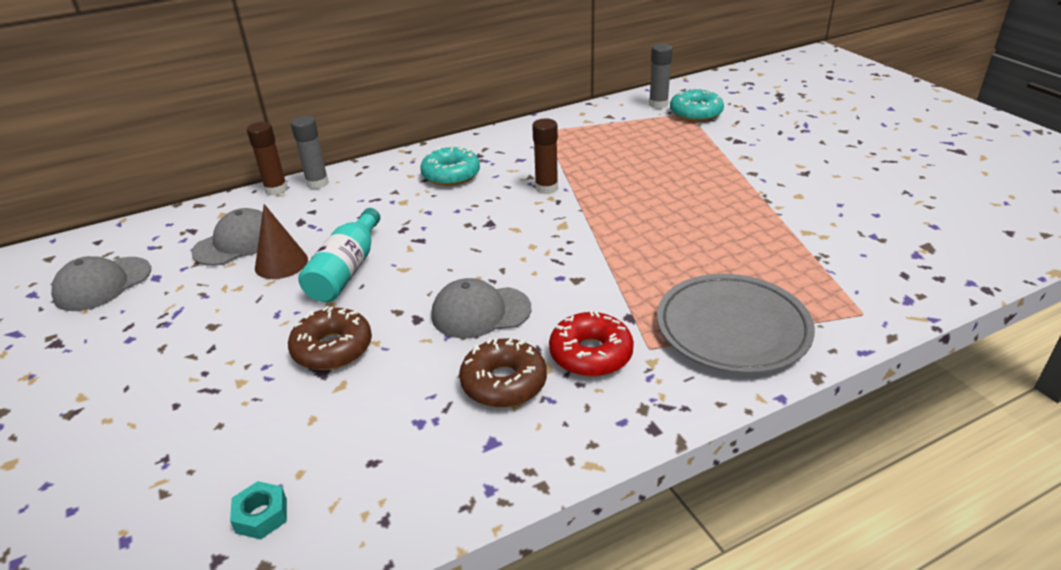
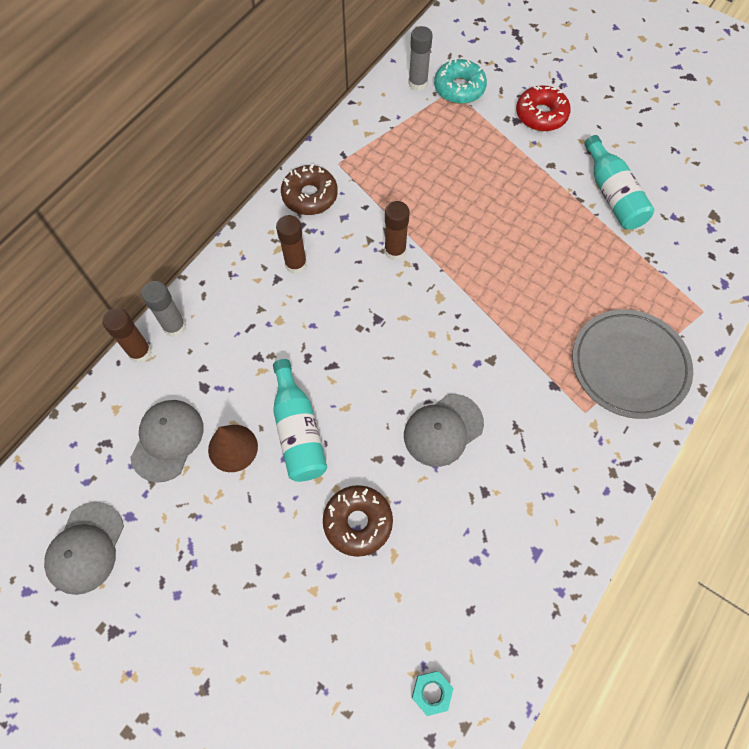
camera: 30 degrees left, 30 degrees up
(451, 175) = (296, 264): turquoise donut -> brown glue stick
(504, 383) = (508, 494): brown donut -> brown donut (310, 196)
(591, 354) = (550, 437): red donut -> red donut (541, 115)
(807, 205) = (612, 195): none -> turquoise bottle

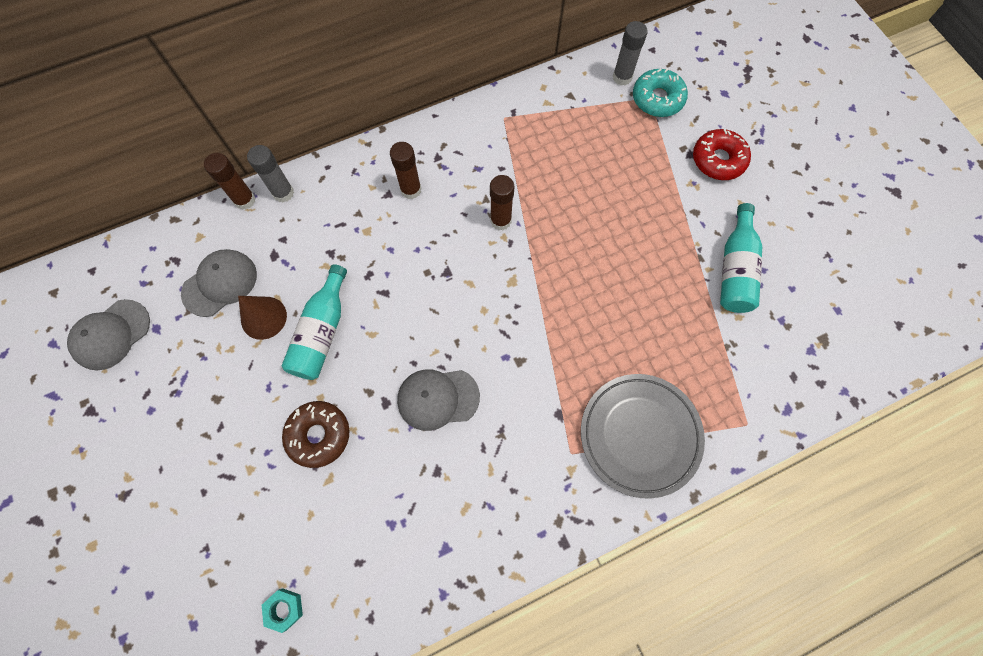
camera: 30 degrees right, 5 degrees up
(310, 196) = (461, 135): brown donut -> none

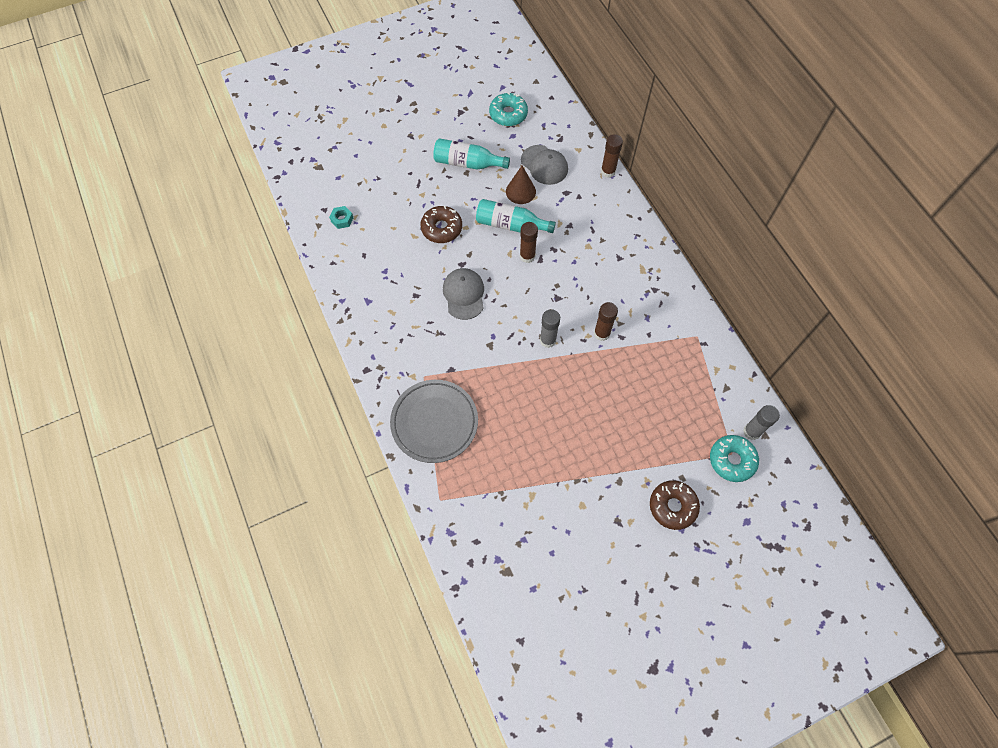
camera: 90 degrees right, 5 degrees down
(111, 334) = (508, 114): grey cap -> turquoise donut
(283, 193) = (615, 193): grey glue stick -> grey glue stick (547, 340)
(411, 190) = (624, 272): brown glue stick -> brown glue stick (527, 256)
(718, 160) = (672, 506): red donut -> brown donut
(735, 269) = (568, 507): turquoise bottle -> turquoise bottle (467, 163)

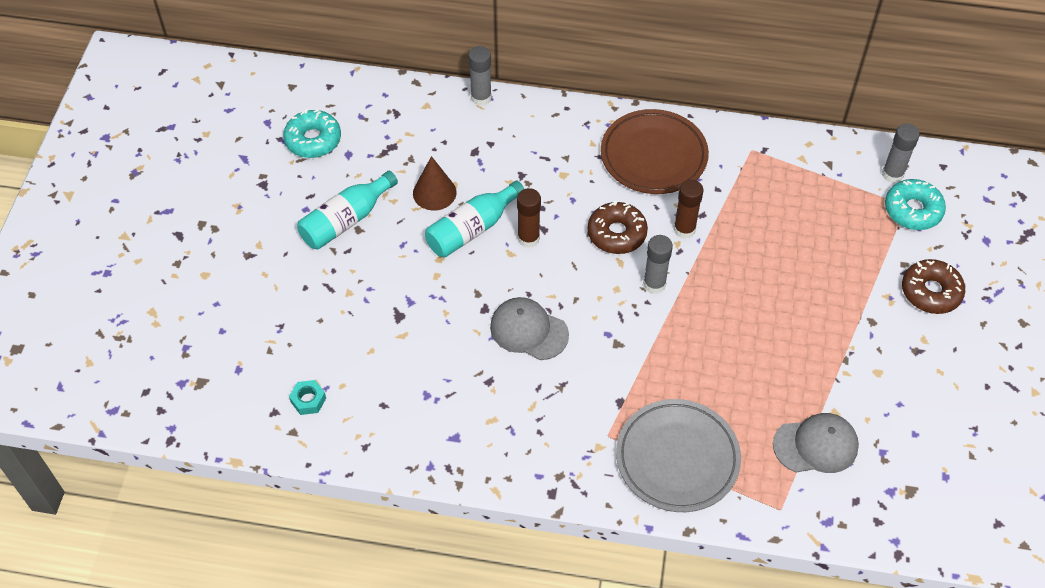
camera: 55 degrees left, 10 degrees down
(441, 228) = (417, 300): brown donut -> brown donut (617, 233)
(544, 165) = (418, 149): grey cap -> grey cap (816, 445)
(608, 171) = (481, 98): brown glue stick -> grey glue stick
(644, 285) = (653, 156): none -> brown plate

